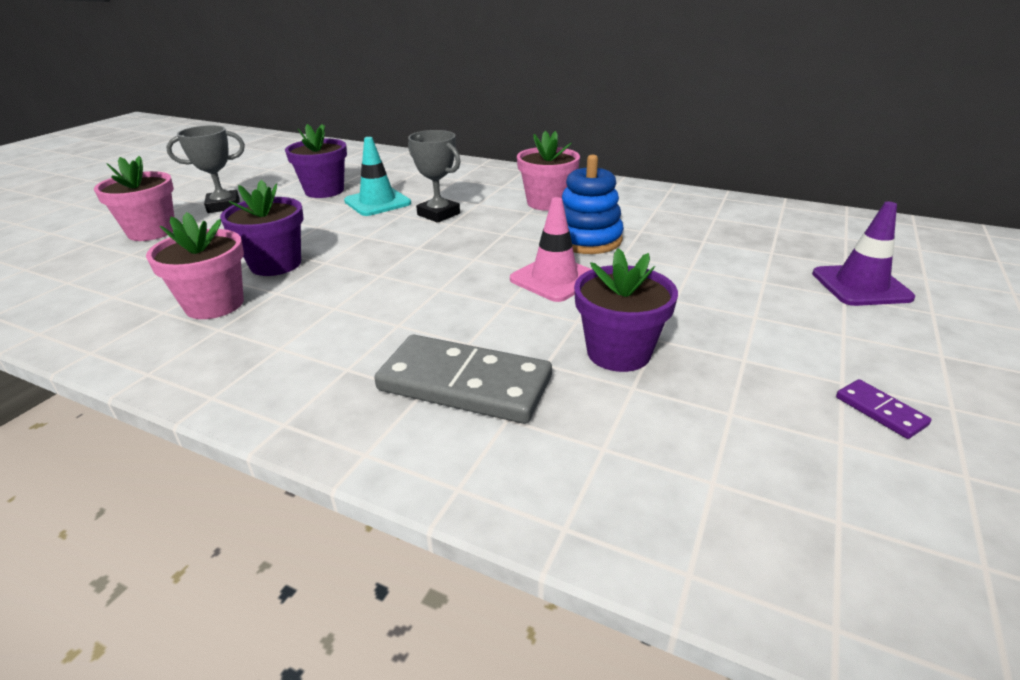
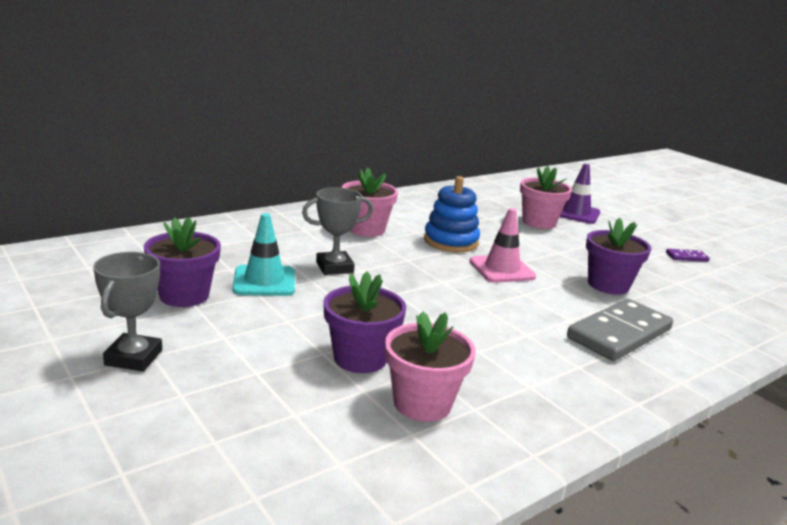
camera: 65 degrees left, 10 degrees down
(152, 231) = (153, 418): pink flower pot -> pink flower pot (539, 222)

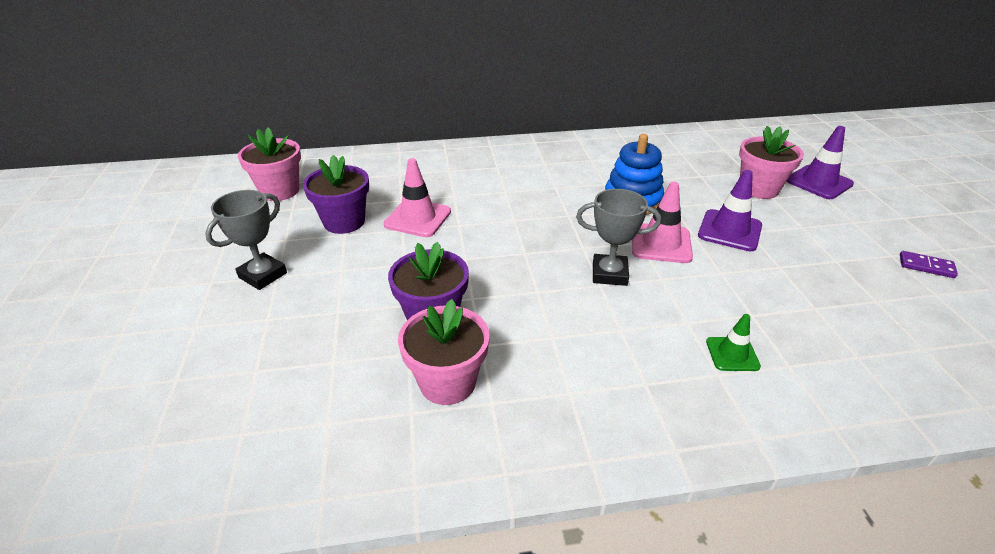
camera: 30 degrees right, 15 degrees up
(264, 281) = (418, 218): turquoise traffic cone -> pink traffic cone
(334, 267) = (490, 213): grey trophy -> grey trophy (609, 274)
(366, 229) = (556, 174): pink flower pot -> pink flower pot (280, 191)
(544, 253) = (729, 230): none -> purple traffic cone
(608, 285) = (776, 286): purple flower pot -> none
(619, 334) = (732, 354): grey domino -> green traffic cone

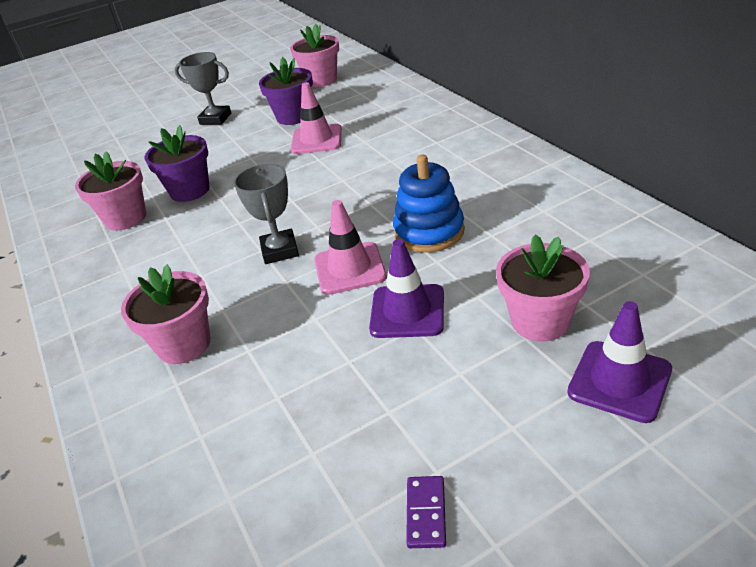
camera: 75 degrees right, 0 degrees up
(732, 354) = (184, 344): green traffic cone -> pink flower pot

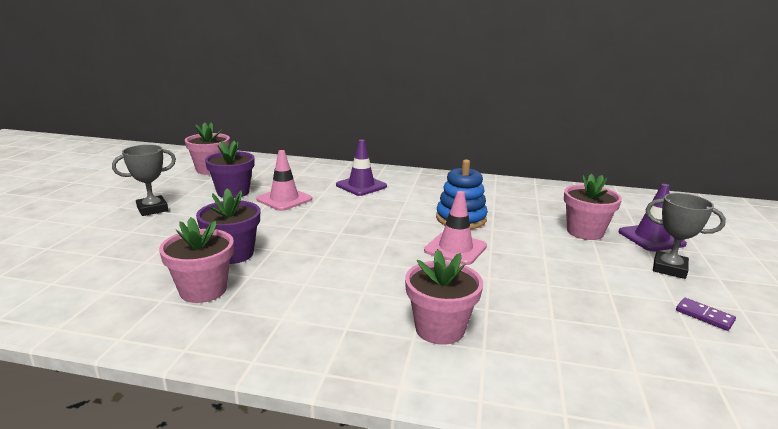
camera: 55 degrees left, 15 degrees down
(280, 251) = (391, 258): grey trophy -> grey trophy (669, 268)
(407, 311) = (526, 253): purple traffic cone -> purple traffic cone (361, 186)

